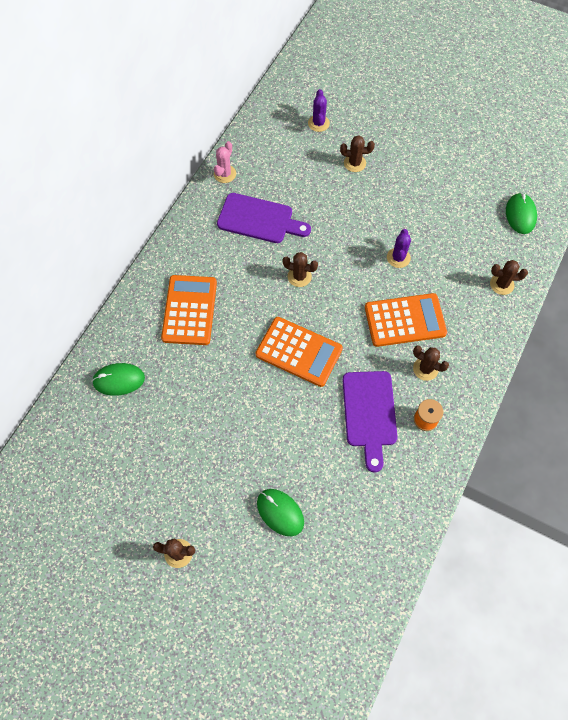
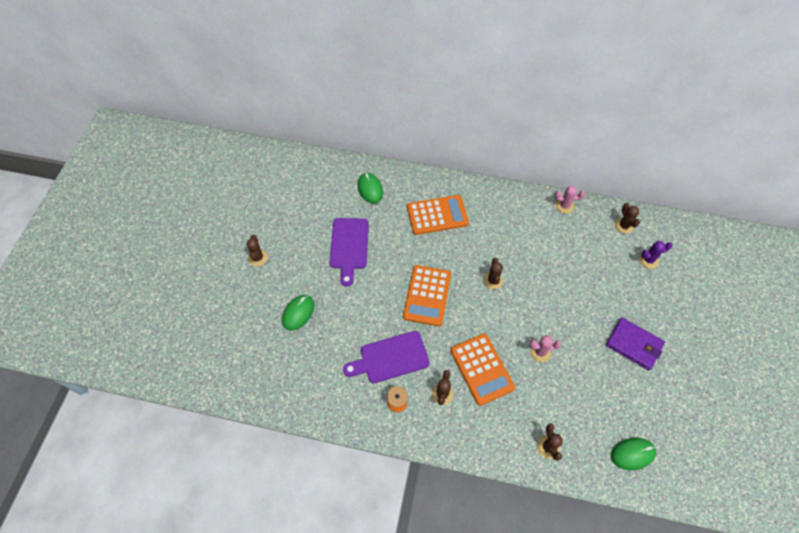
camera: 75 degrees right, 5 degrees down
(259, 219) = (533, 240): purple cutting board -> purple cutting board (349, 246)
(354, 163) = (621, 297): brown cactus -> brown cactus (624, 225)
(398, 258) = (540, 352): purple cactus -> pink cactus
(410, 172) = (634, 345): none -> purple wallet

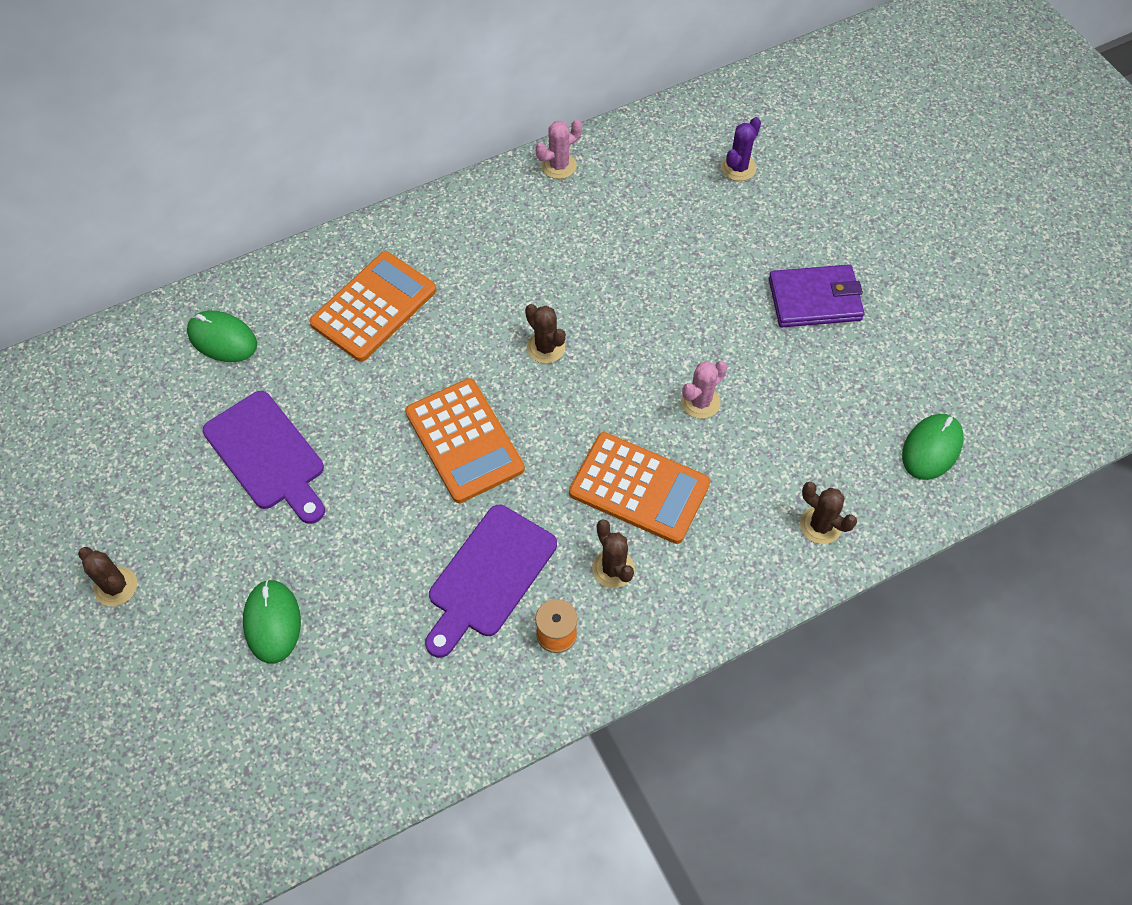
camera: 40 degrees left, 0 degrees up
(624, 225) = (666, 140): brown cactus -> none

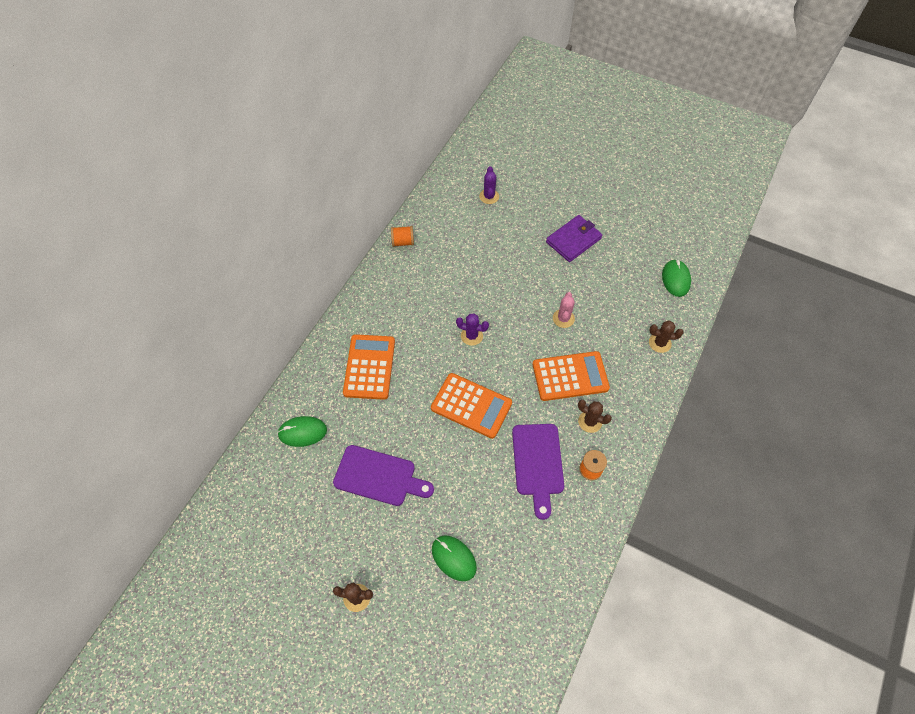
camera: 35 degrees left, 0 degrees up
(545, 347) = (471, 336): brown cactus -> purple cactus
(559, 166) = (403, 242): pink cactus -> orange spool

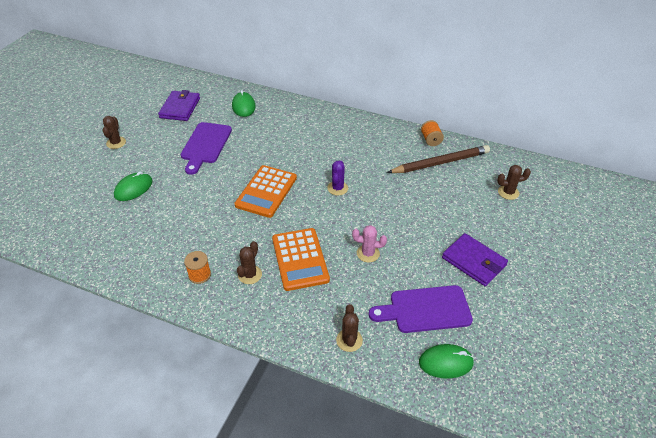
camera: 85 degrees right, 15 degrees down
(289, 516) = (180, 108): none -> purple wallet
(369, 367) = (300, 132): orange calculator -> none
(441, 240) = (441, 163): none -> brown pencil
(489, 196) = (508, 192): purple cactus -> brown cactus
(537, 463) = (208, 236): purple cutting board -> purple cutting board (425, 309)

